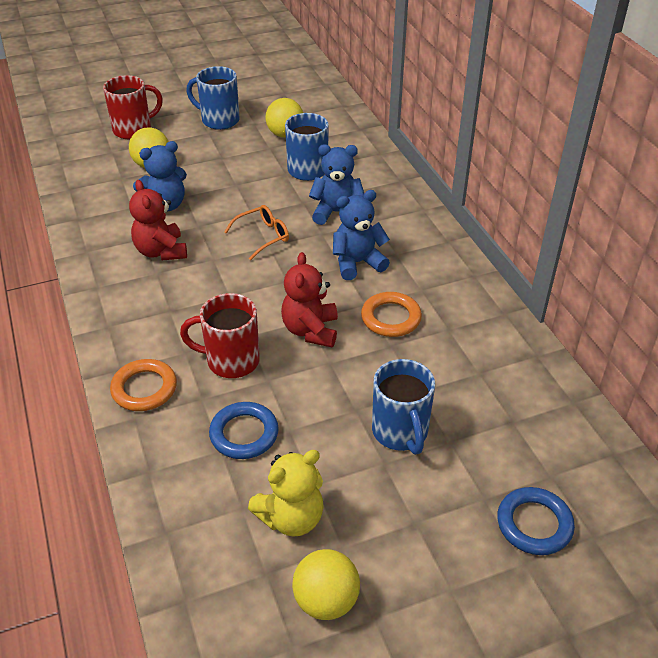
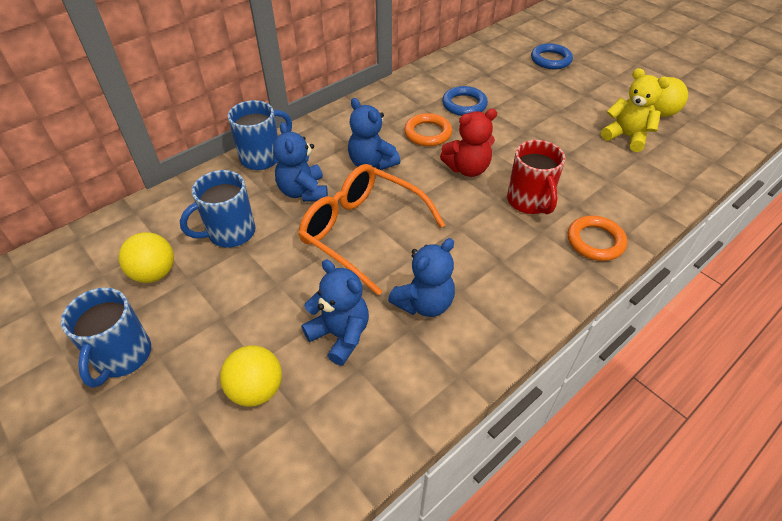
camera: 110 degrees left, 5 degrees up
(134, 130) = (160, 462): red mug -> none
(161, 251) = (424, 303): red teddy bear -> blue teddy bear
(244, 434) = (587, 173): blue ring -> blue ring (464, 104)
(262, 236) = (362, 232): orange glasses -> orange glasses, size x2.01
(400, 432) = (528, 110): blue mug -> blue mug (262, 157)

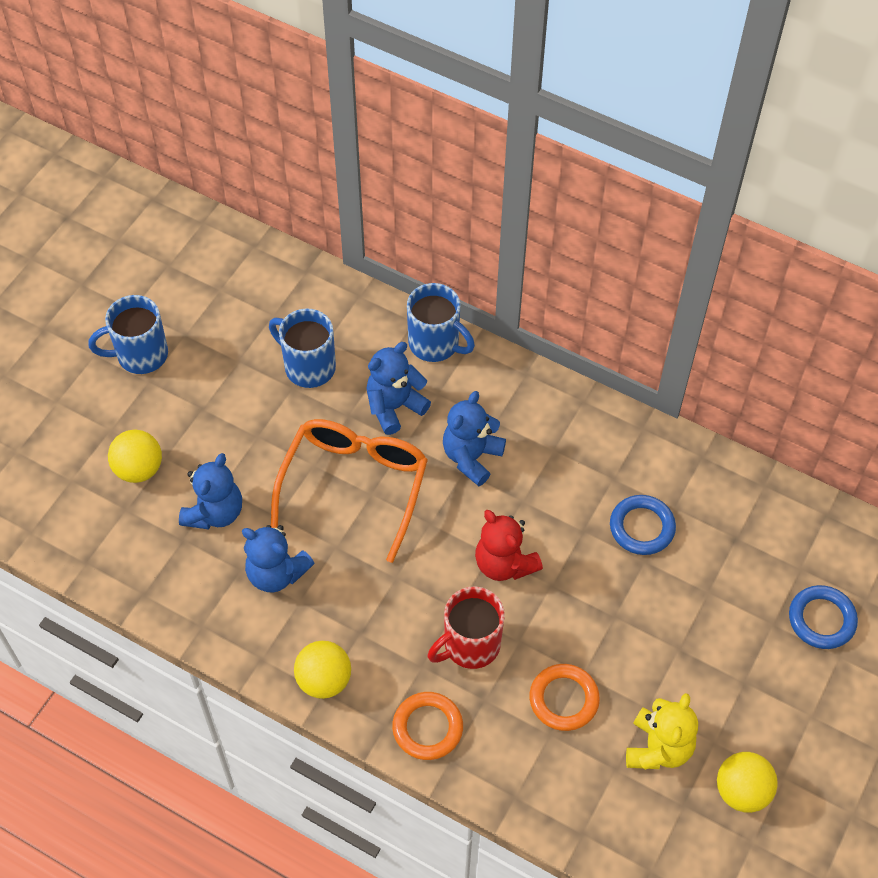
camera: 70 degrees right, 10 degrees up
(155, 273) = (235, 330): yellow ball -> yellow ball (324, 680)
(428, 133) = (557, 500): orange ring -> orange ring (564, 699)

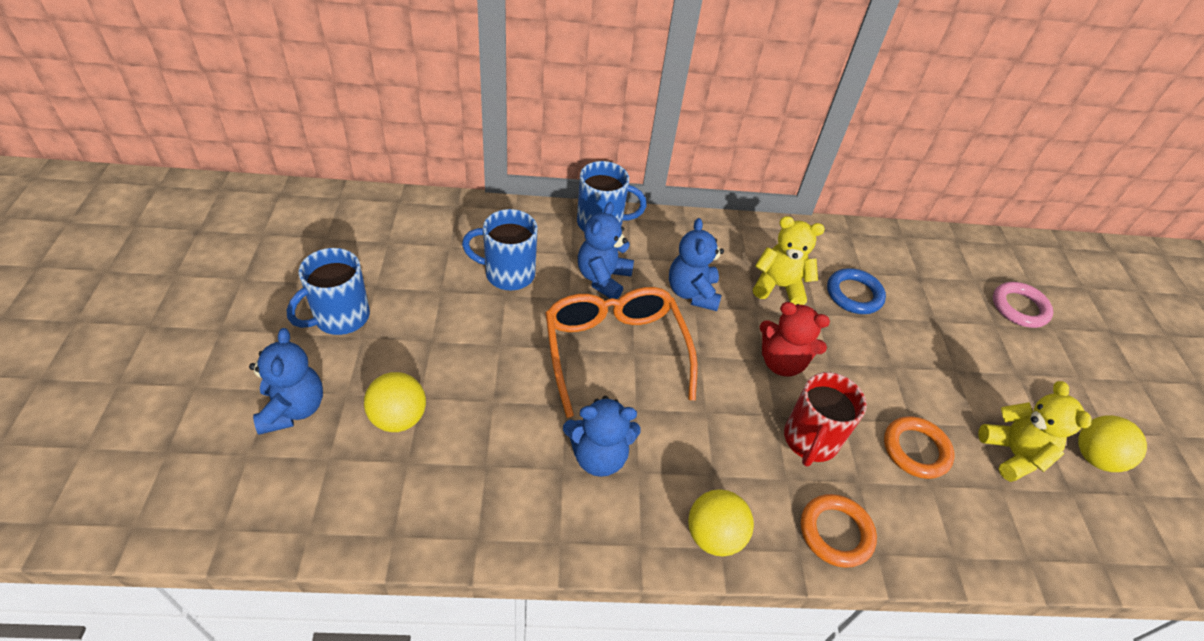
camera: 35 degrees left, 10 degrees down
(215, 512) = (502, 426): blue teddy bear -> blue teddy bear (293, 409)
(567, 486) = (778, 287): none -> yellow teddy bear
(821, 619) = (1019, 308): blue ring -> pink ring

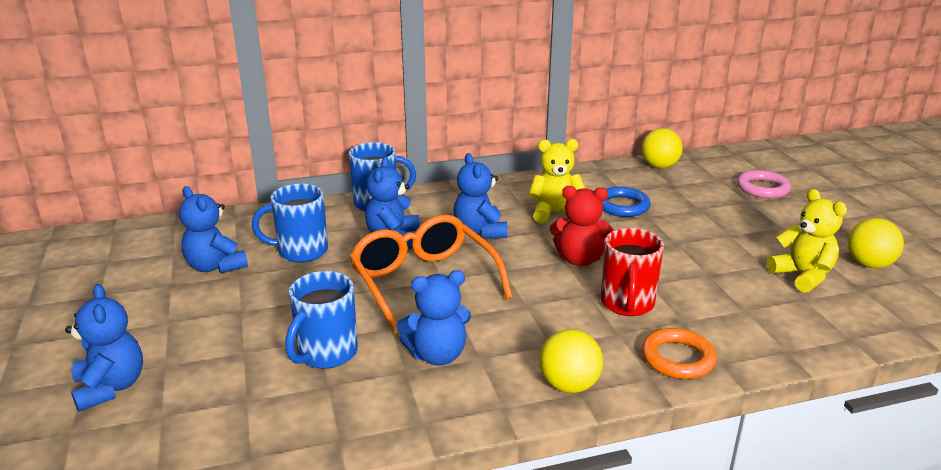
camera: 10 degrees left, 20 degrees down
(340, 317) = (140, 312): blue mug -> blue mug (326, 353)
(398, 418) = (226, 370): yellow ball -> yellow ball (659, 166)
(422, 273) = (215, 266): none -> blue teddy bear
(915, 450) = (721, 290): orange ring -> none

